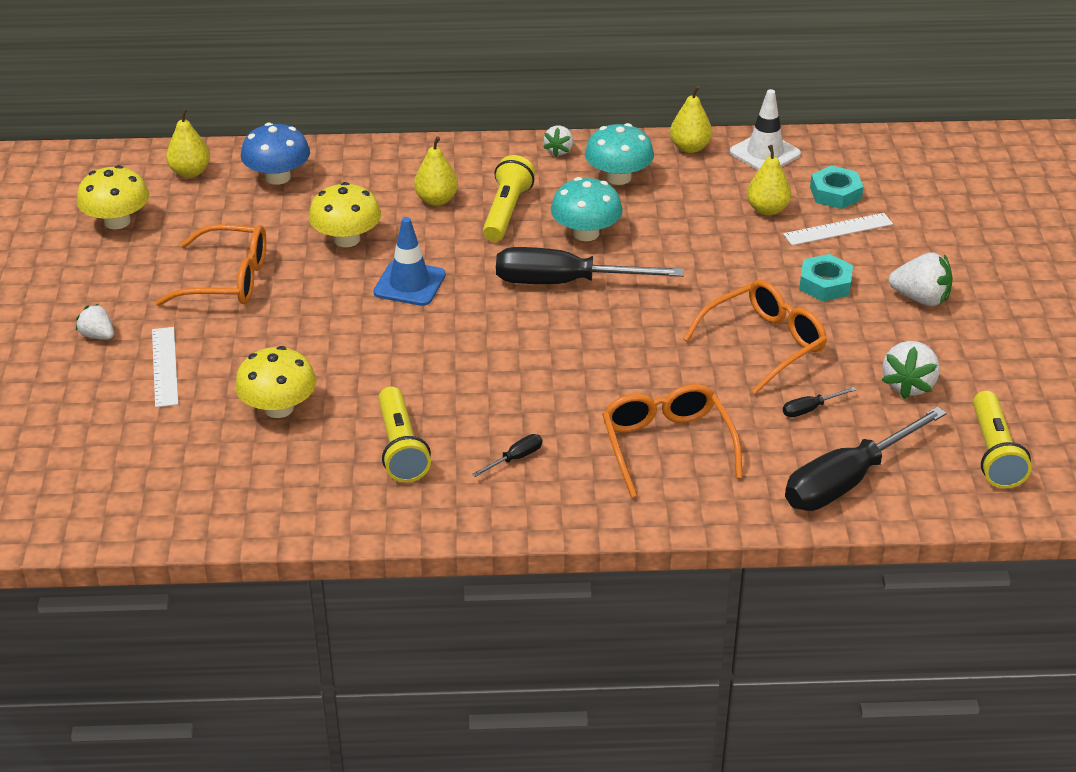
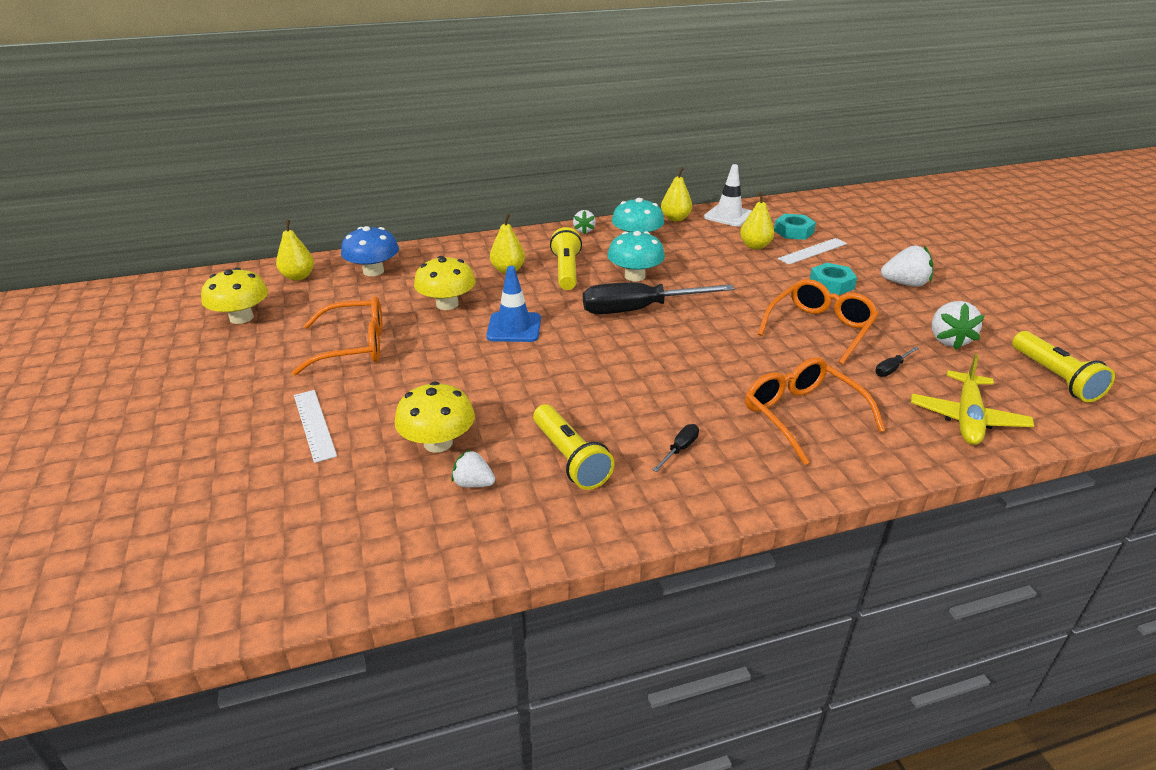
camera: 15 degrees left, 5 degrees down
(98, 335) = (241, 408): white strawberry -> white strawberry (473, 484)
(847, 481) = (967, 418): black screwdriver -> yellow plane

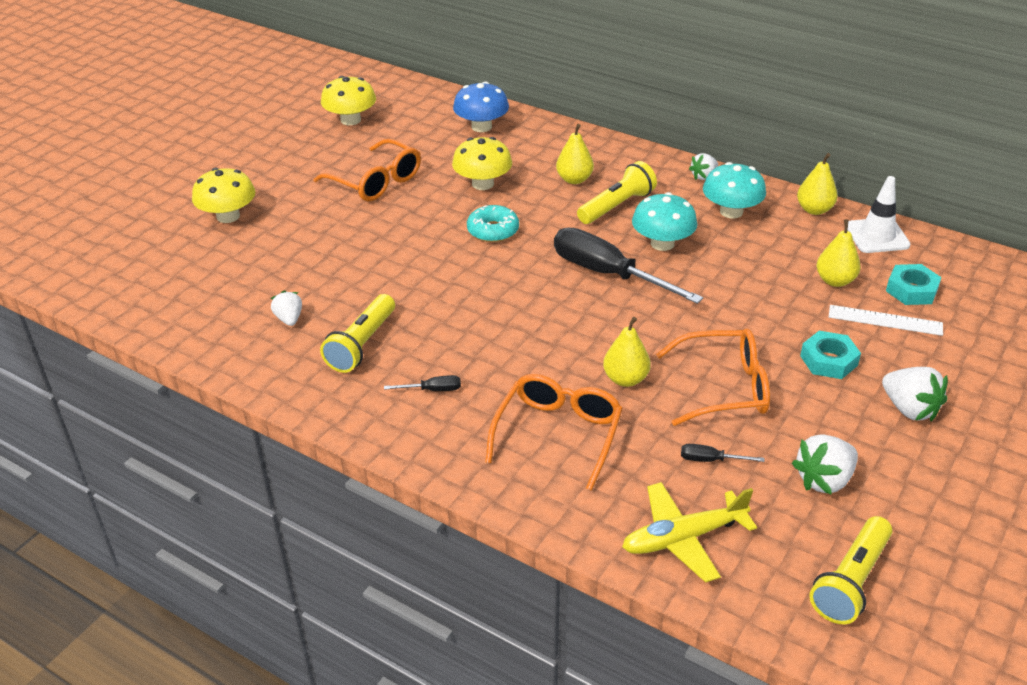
camera: 50 degrees right, 5 degrees up
(298, 277) = (429, 105): yellow pear -> yellow pear (625, 379)
(314, 424) = (276, 223): white ruler -> none
(438, 443) = (313, 280): yellow mushroom -> yellow mushroom (228, 216)
(514, 328) = (493, 231): blue traffic cone -> turquoise donut

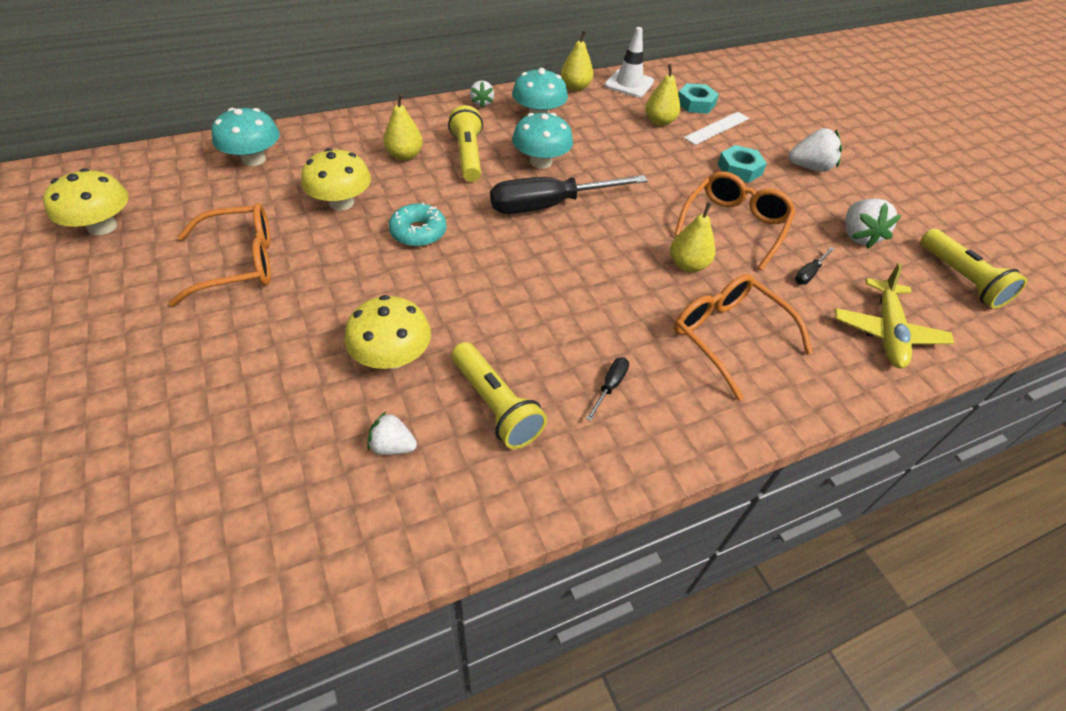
camera: 60 degrees left, 10 degrees up
(228, 216) = (128, 411): yellow mushroom -> yellow mushroom (392, 357)
(481, 127) = (254, 159): blue mushroom -> turquoise mushroom

